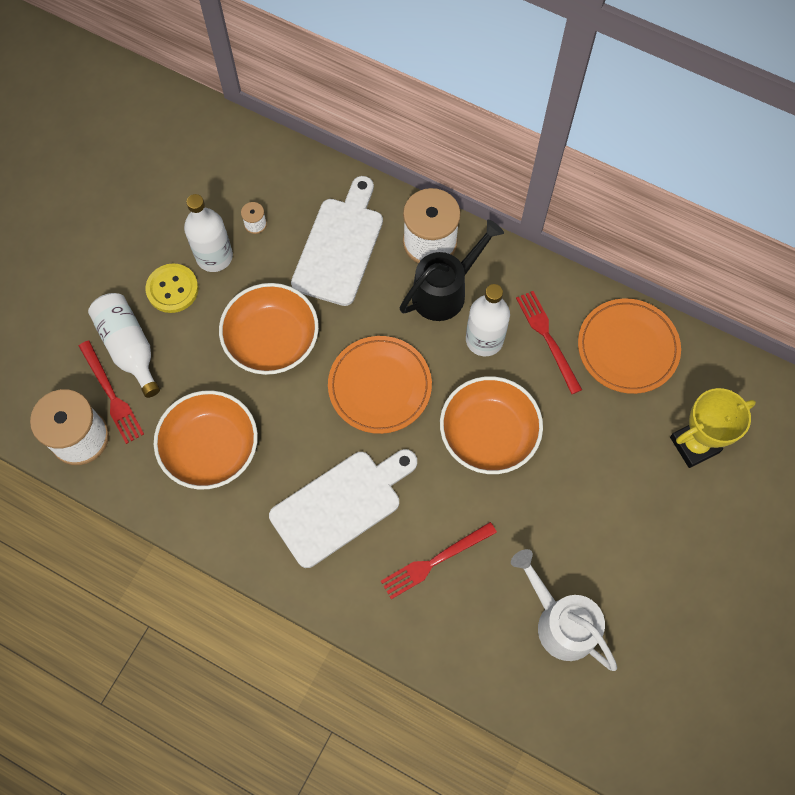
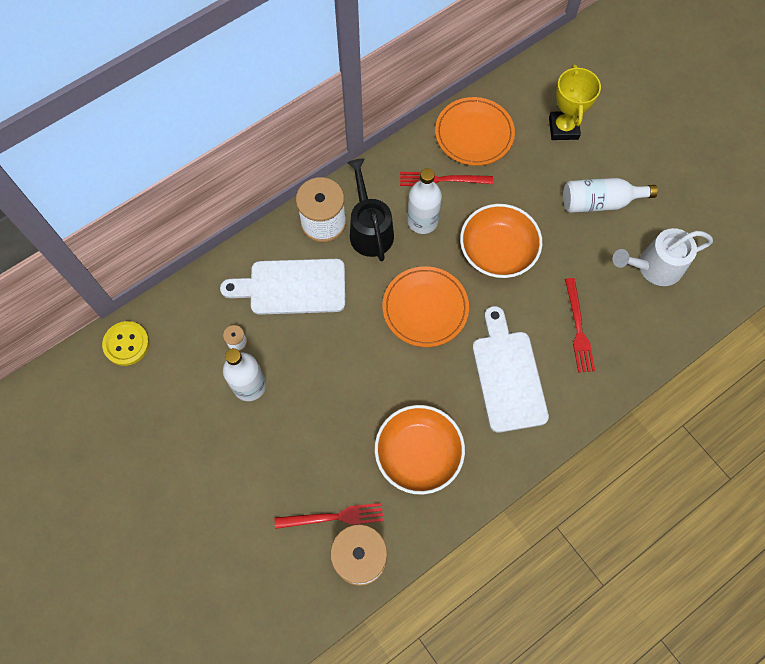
camera: 65 degrees left, 0 degrees up
(129, 348) = (298, 486): white bottle -> white bottle (600, 202)
(172, 289) = (262, 430): yellow button -> yellow button (126, 344)
(272, 340) = (347, 370): orange bowl -> none
(340, 246) = (292, 287): white cutting board -> white cutting board turned 45 degrees counterclockwise

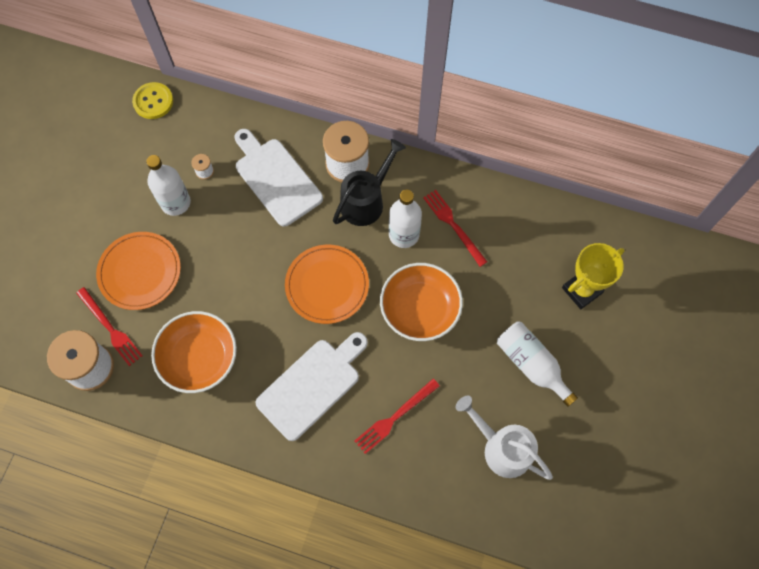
camera: 55 degrees right, 0 degrees up
(474, 134) = (517, 223): orange plate -> orange plate (140, 272)

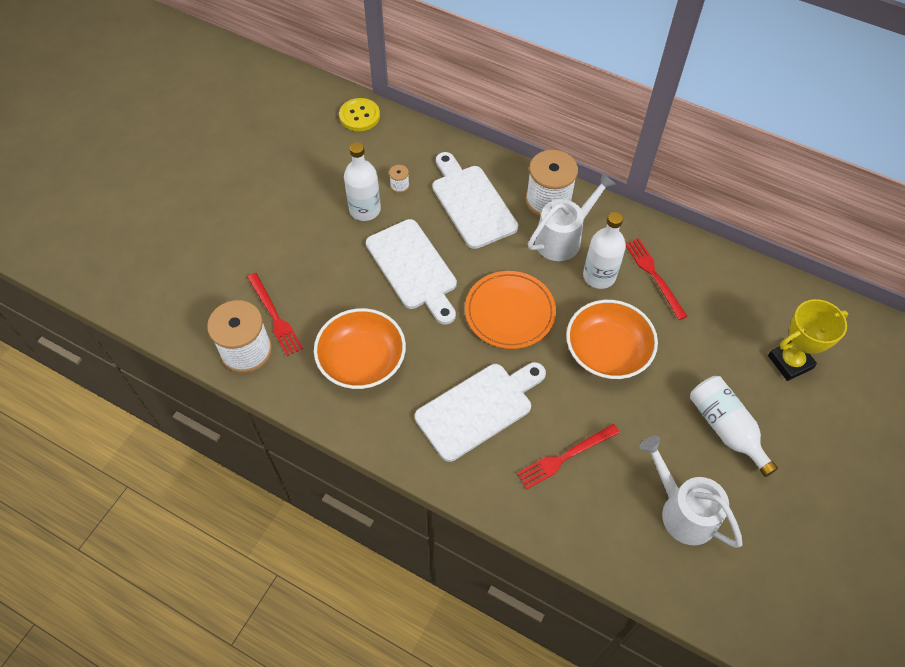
camera: 10 degrees right, 10 degrees down
(140, 272) = (316, 268): orange plate -> none
(231, 256) = (413, 268): none -> white cutting board
(366, 200) = (563, 237): black watering can -> white watering can

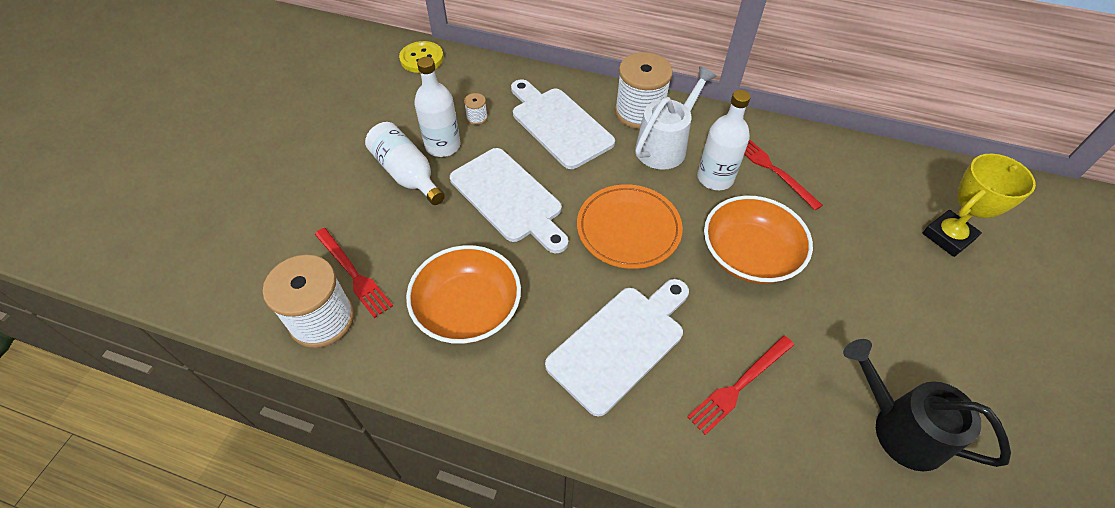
camera: 10 degrees left, 5 degrees down
(682, 510) = (899, 428): white watering can -> black watering can
(725, 428) = (910, 320): white bottle -> white bottle (407, 174)

